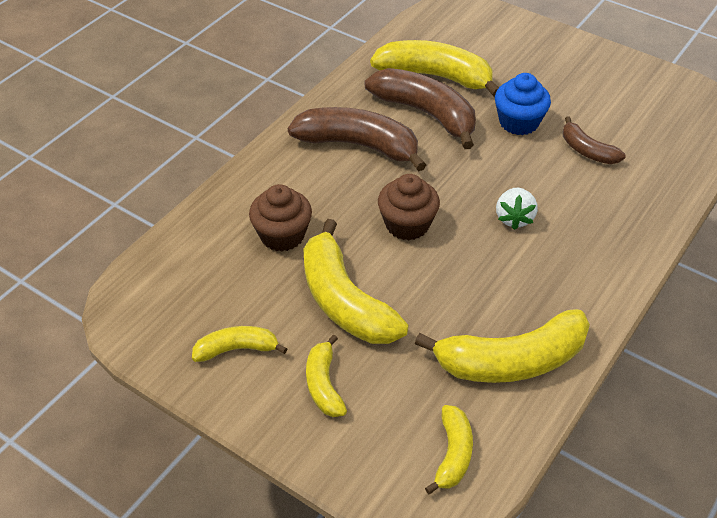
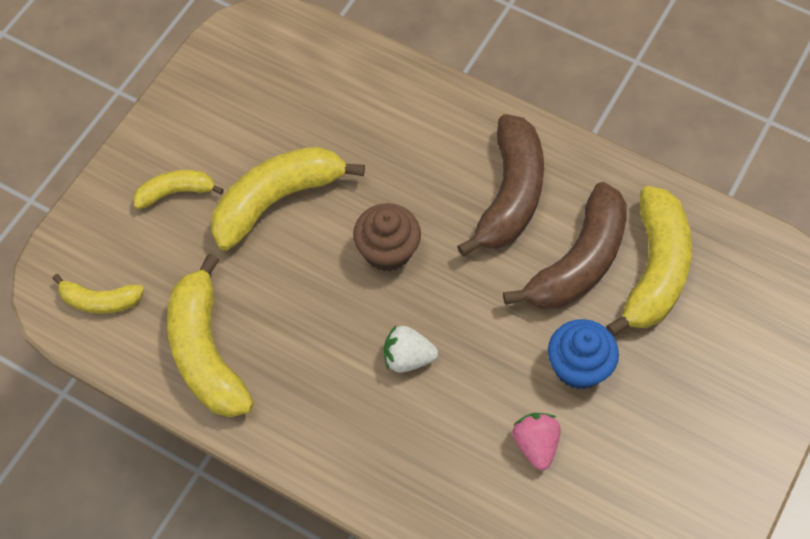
camera: 85 degrees right, 15 degrees up
(237, 349) = (214, 119): yellow banana -> none
(282, 235) = (361, 137): brown cupcake -> none
(587, 151) = (535, 445): brown banana -> pink strawberry

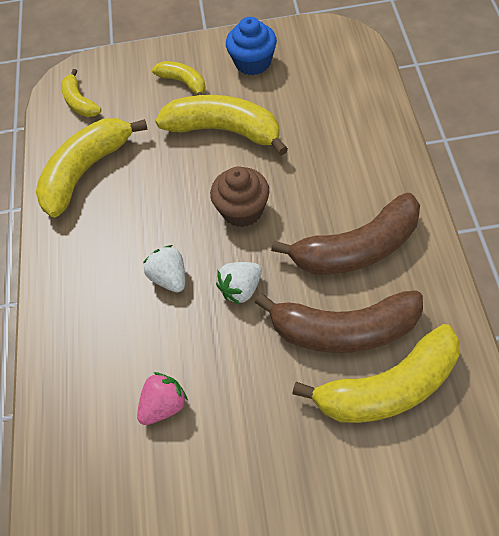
camera: 60 degrees right, 5 degrees down
(471, 309) = (241, 289): none -> white strawberry
(578, 367) = (254, 391): blue cupcake -> blue cupcake (253, 63)

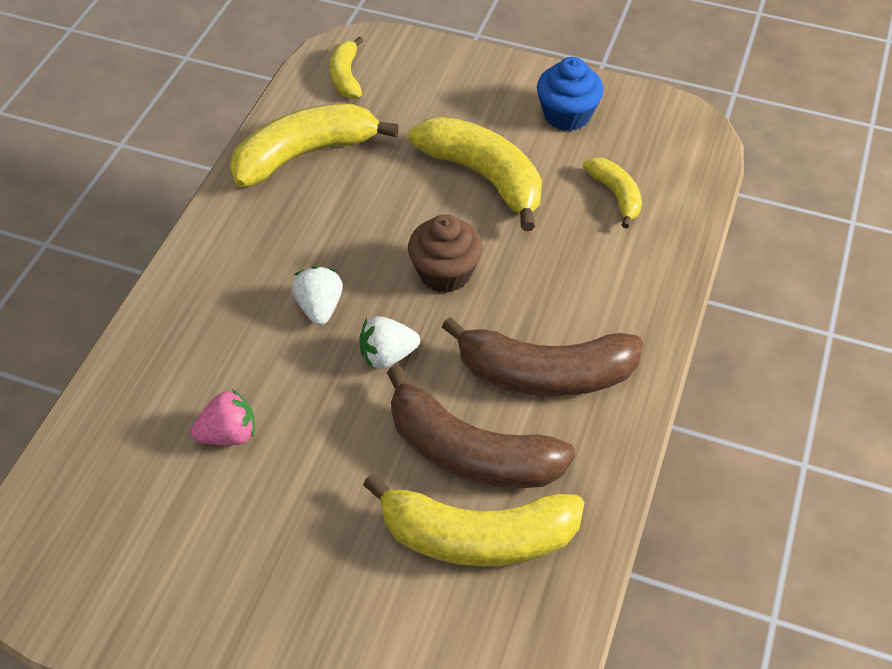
camera: 20 degrees right, 5 degrees down
(183, 82) = (473, 104): yellow banana -> yellow banana (616, 195)

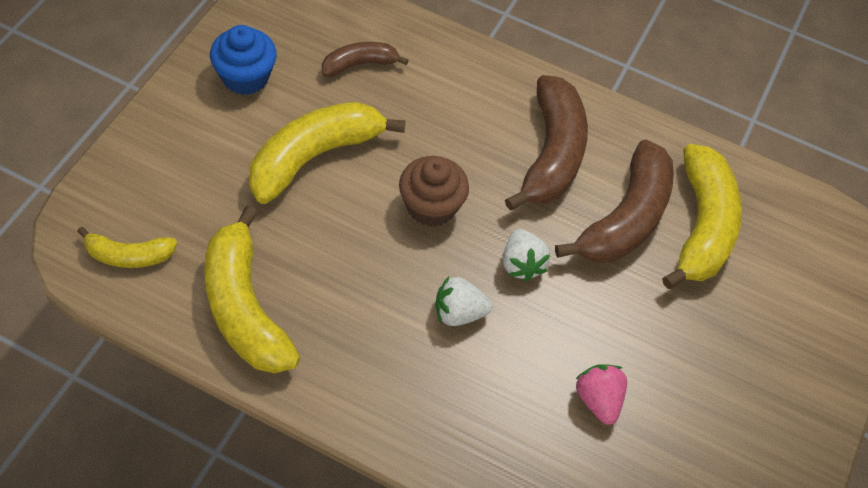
camera: 90 degrees left, 5 degrees up
(616, 195) = (359, 64): yellow banana -> brown banana

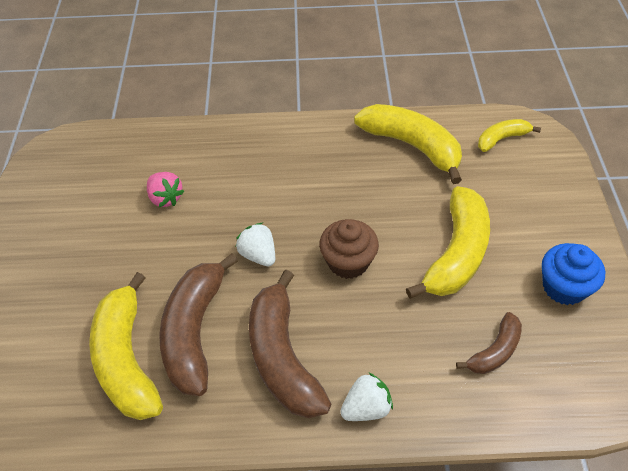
camera: 160 degrees right, 5 degrees down
(459, 313) = (282, 204): white strawberry -> white strawberry (366, 408)

